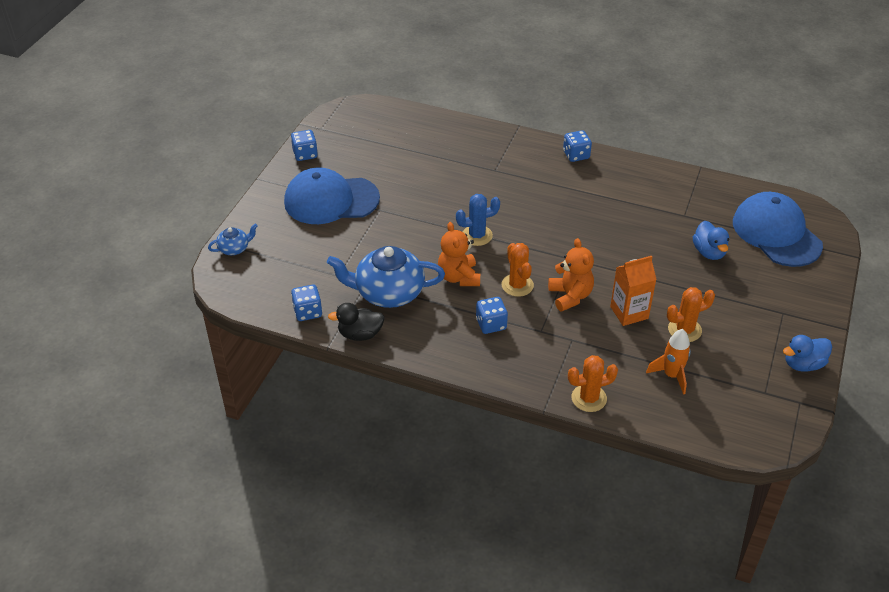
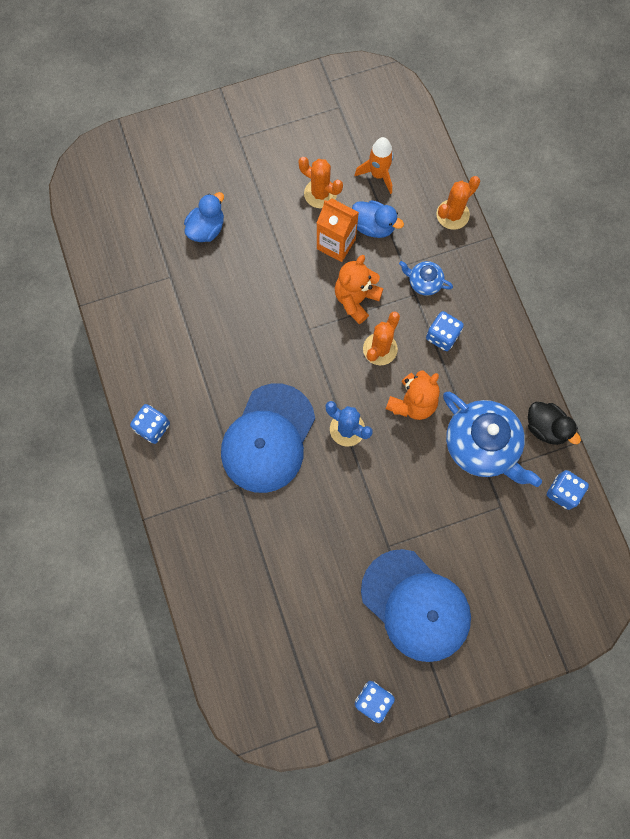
camera: 130 degrees left, 30 degrees up
(234, 248) = (555, 633): blue teapot -> blue teapot (424, 282)
(589, 398) = (452, 214): orange cactus -> orange cactus turned 75 degrees counterclockwise
(776, 233) = (136, 192): blue cap -> blue cap (268, 438)
(803, 364) = (286, 97): blue duck -> blue duck (373, 226)

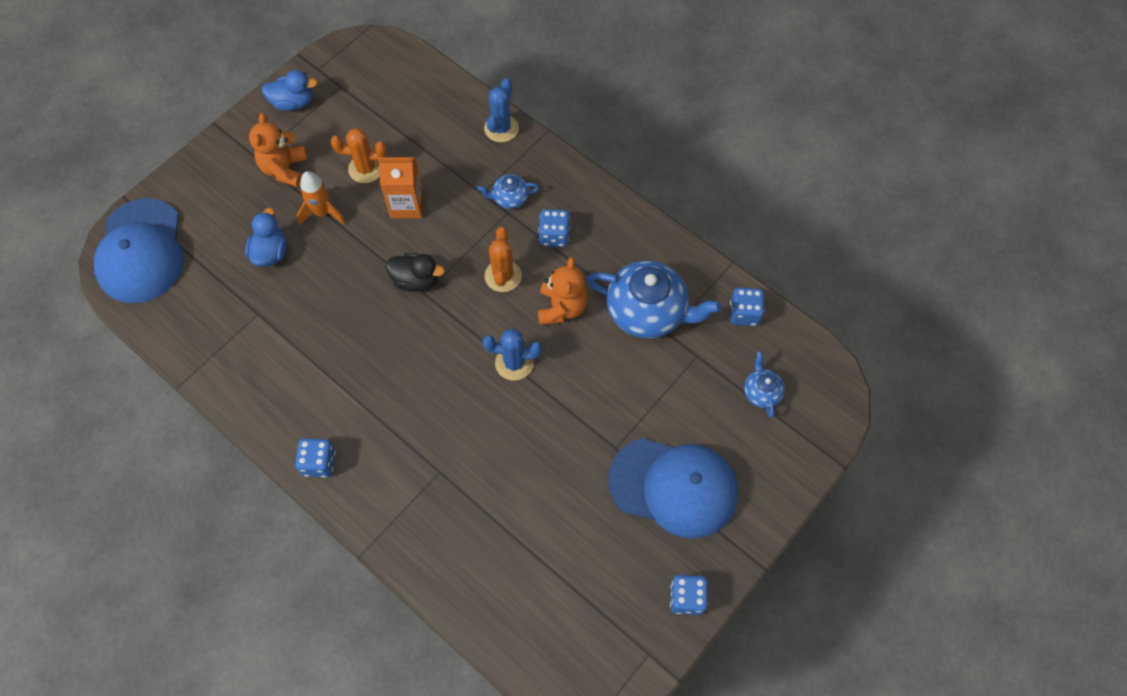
camera: 30 degrees left, 10 degrees down
(268, 438) = (442, 412): blue cap -> blue cap (141, 251)
(356, 299) = (454, 244): orange teddy bear -> orange teddy bear (285, 169)
(373, 226) = (434, 173): blue duck -> blue duck (293, 102)
(378, 175) = (412, 127): orange rocket -> orange rocket (322, 212)
(452, 214) = (501, 128): orange cactus -> blue cactus
(536, 568) = (761, 392): none -> blue teapot
(545, 428) = (695, 266): black duck -> black duck (416, 280)

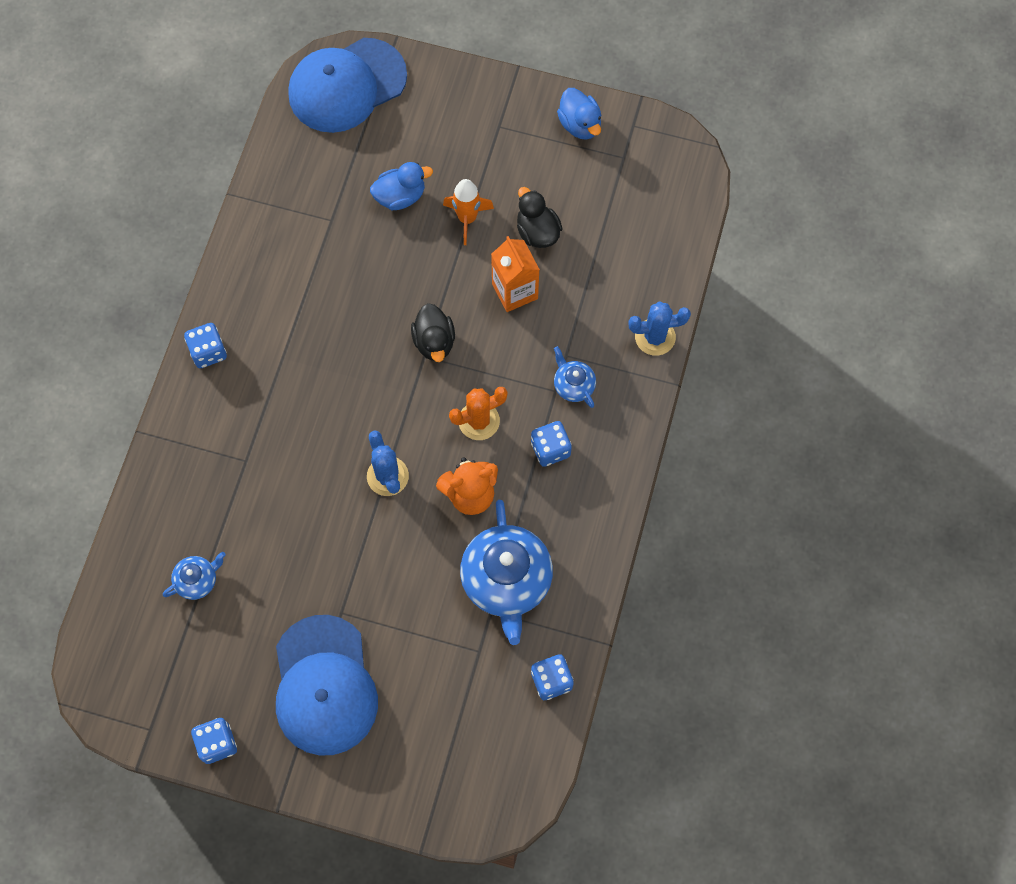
camera: 65 degrees right, 5 degrees up
(285, 169) = (498, 159): orange teddy bear -> none
(366, 169) = (537, 232): orange cactus -> black duck
(761, 392) = (467, 733): blue teapot -> blue teapot (197, 580)

